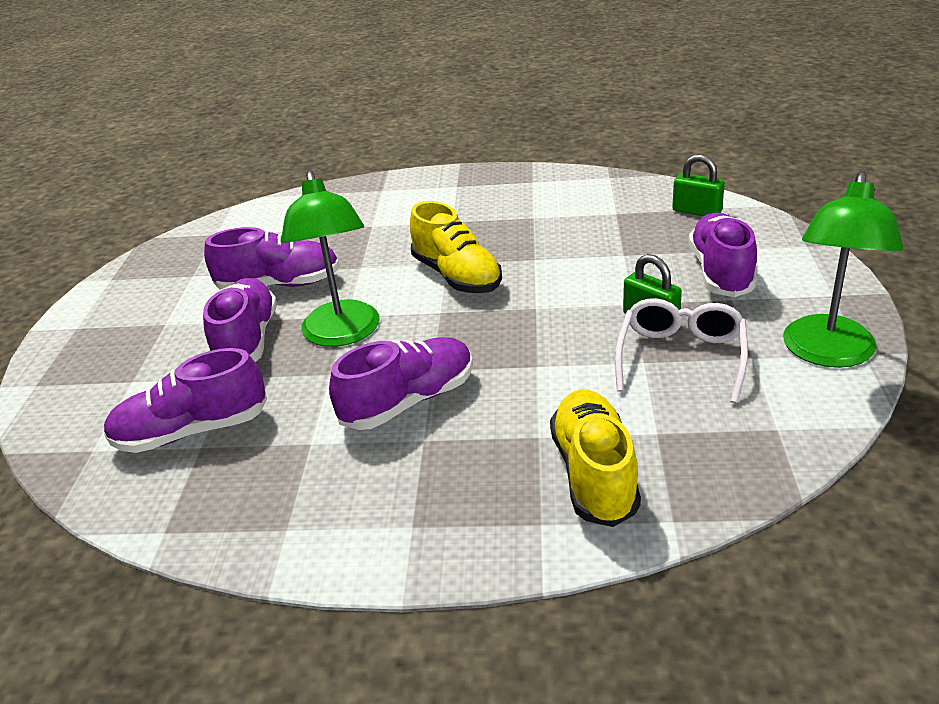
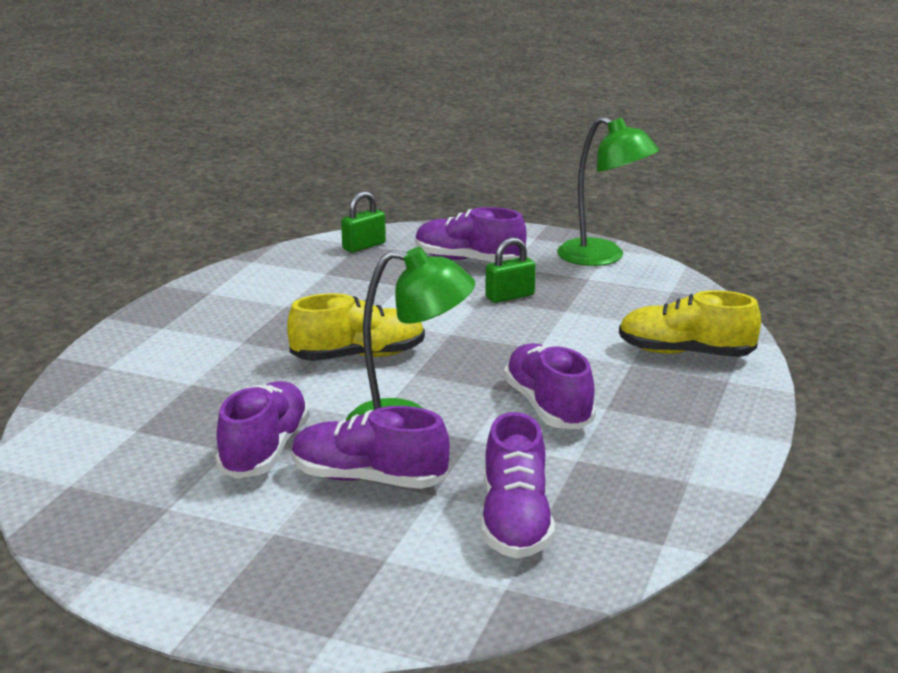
camera: 75 degrees left, 10 degrees down
(681, 357) = (570, 298): white glasses -> none

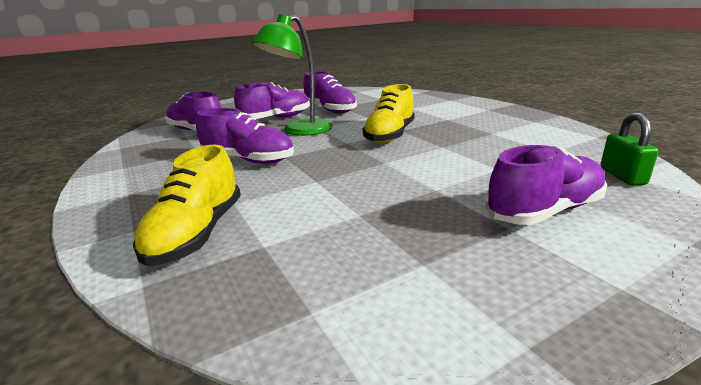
camera: 130 degrees right, 0 degrees up
(510, 296) = (423, 201): green padlock -> none
(603, 257) = (490, 314): green lamp -> none
(685, 353) = (197, 234): yellow shoe -> yellow shoe turned 135 degrees clockwise

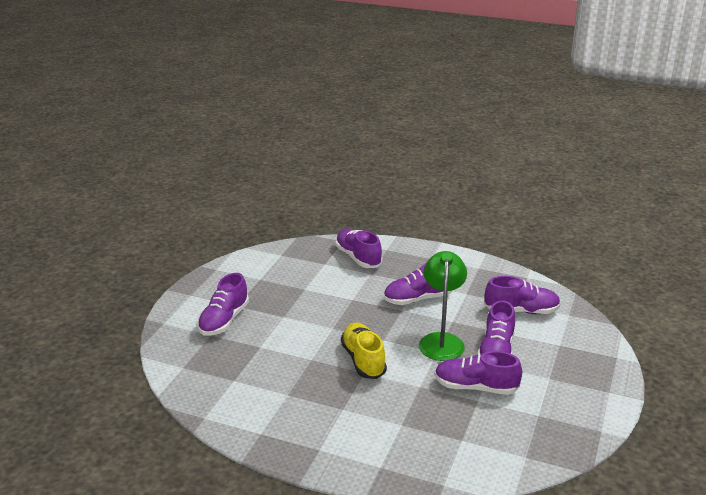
camera: 140 degrees right, 5 degrees up
(197, 234) = (358, 257): yellow shoe -> purple shoe
(622, 176) = (187, 365): green padlock -> none

